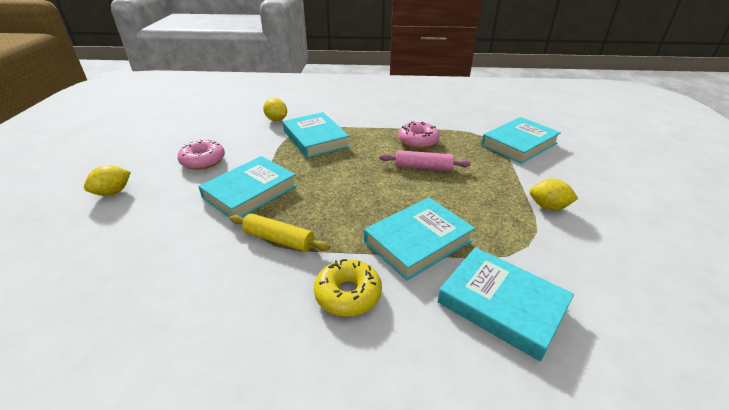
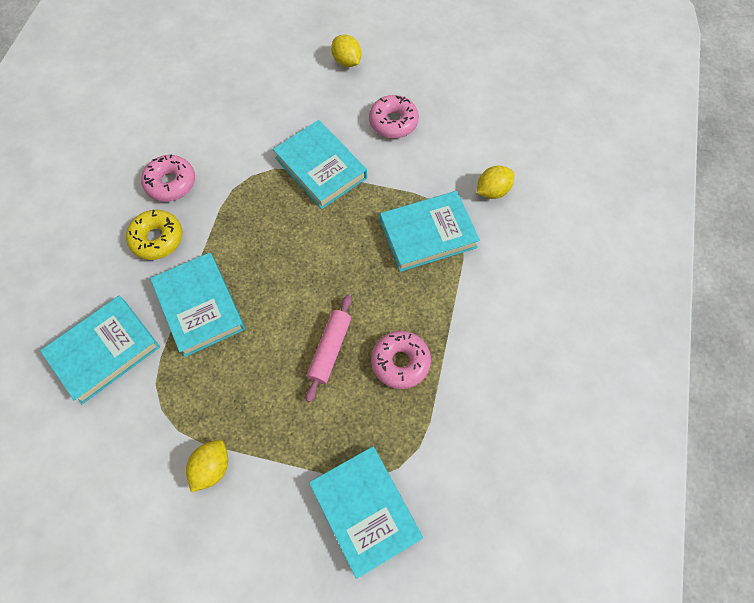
camera: 100 degrees right, 30 degrees up
(264, 301) = (171, 183): none -> pink donut
(279, 239) = (238, 192): yellow rolling pin -> none

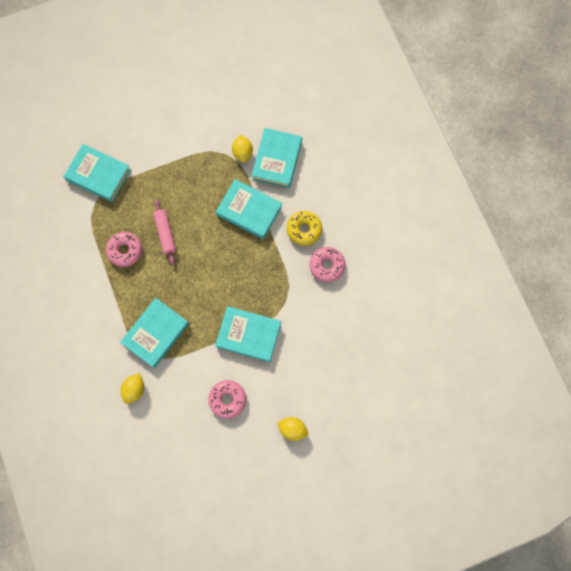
camera: 145 degrees right, 10 degrees up
(212, 467) = (181, 147): yellow lemon -> yellow lemon (243, 153)

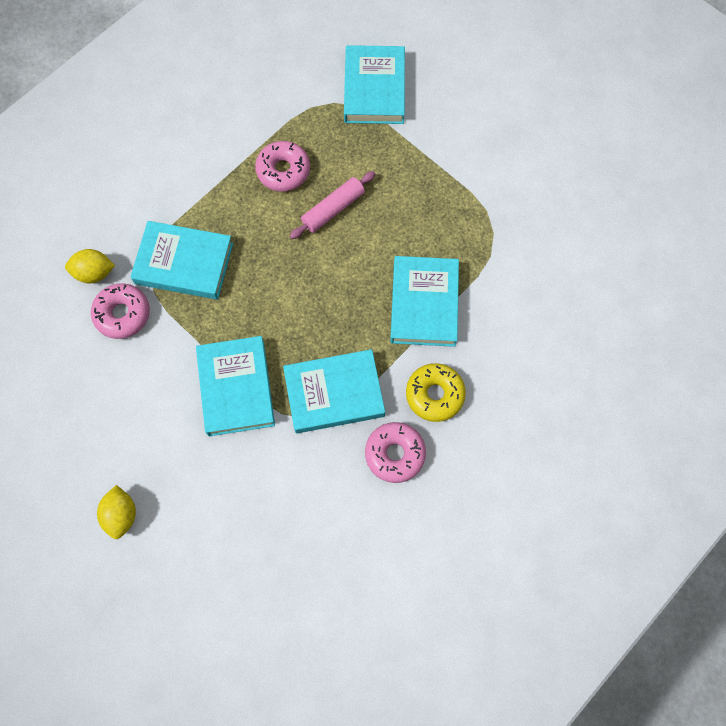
camera: 65 degrees right, 5 degrees down
(227, 399) = (129, 402): pink donut -> pink donut (122, 314)
(243, 153) = (508, 255): yellow lemon -> none
(277, 160) = (523, 307): turquoise book -> turquoise book (334, 393)

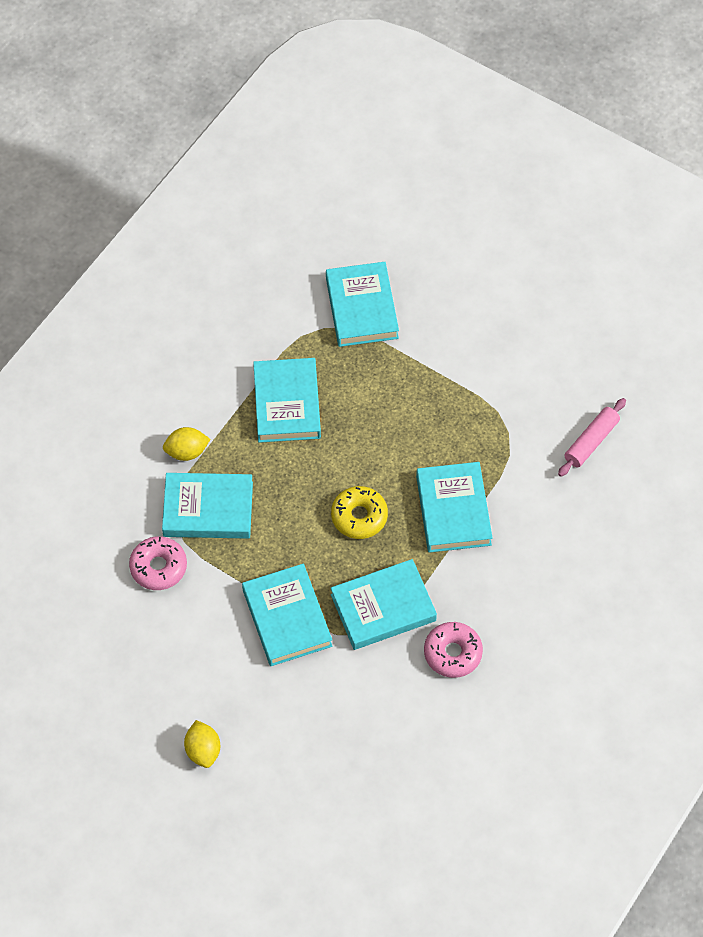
camera: 10 degrees left, 10 degrees down
(94, 273) = (120, 532): yellow lemon -> yellow lemon (187, 451)
(283, 171) = (287, 404): pink donut -> turquoise book
(333, 209) = (345, 433): pink rolling pin -> pink rolling pin (591, 441)
(434, 395) = (480, 593): yellow donut -> yellow donut (359, 516)

